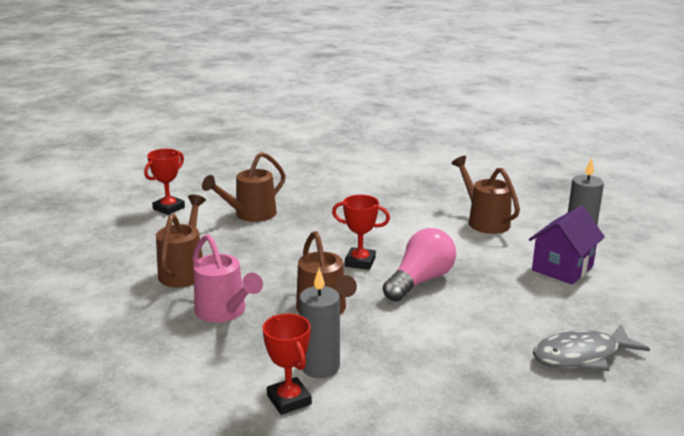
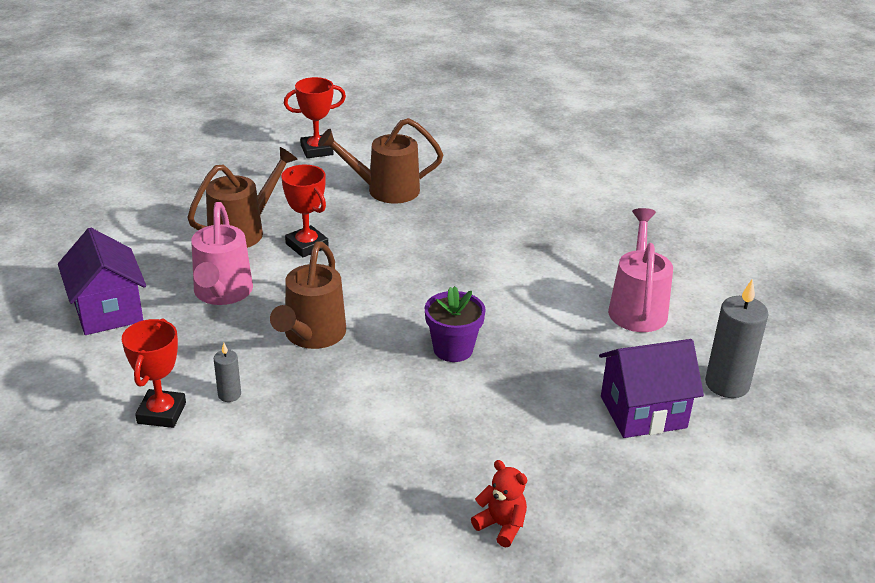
camera: 35 degrees right, 10 degrees up
(151, 358) = (108, 311): none -> purple house
(320, 367) = (229, 395): grey candle -> grey candle, size x0.51
(360, 262) = (421, 297): red trophy -> red trophy (307, 245)
(420, 281) = (453, 349): pink light bulb -> purple flower pot
(484, 221) = (637, 307): brown watering can -> pink watering can
(581, 356) = (501, 526): grey fish -> red teddy bear

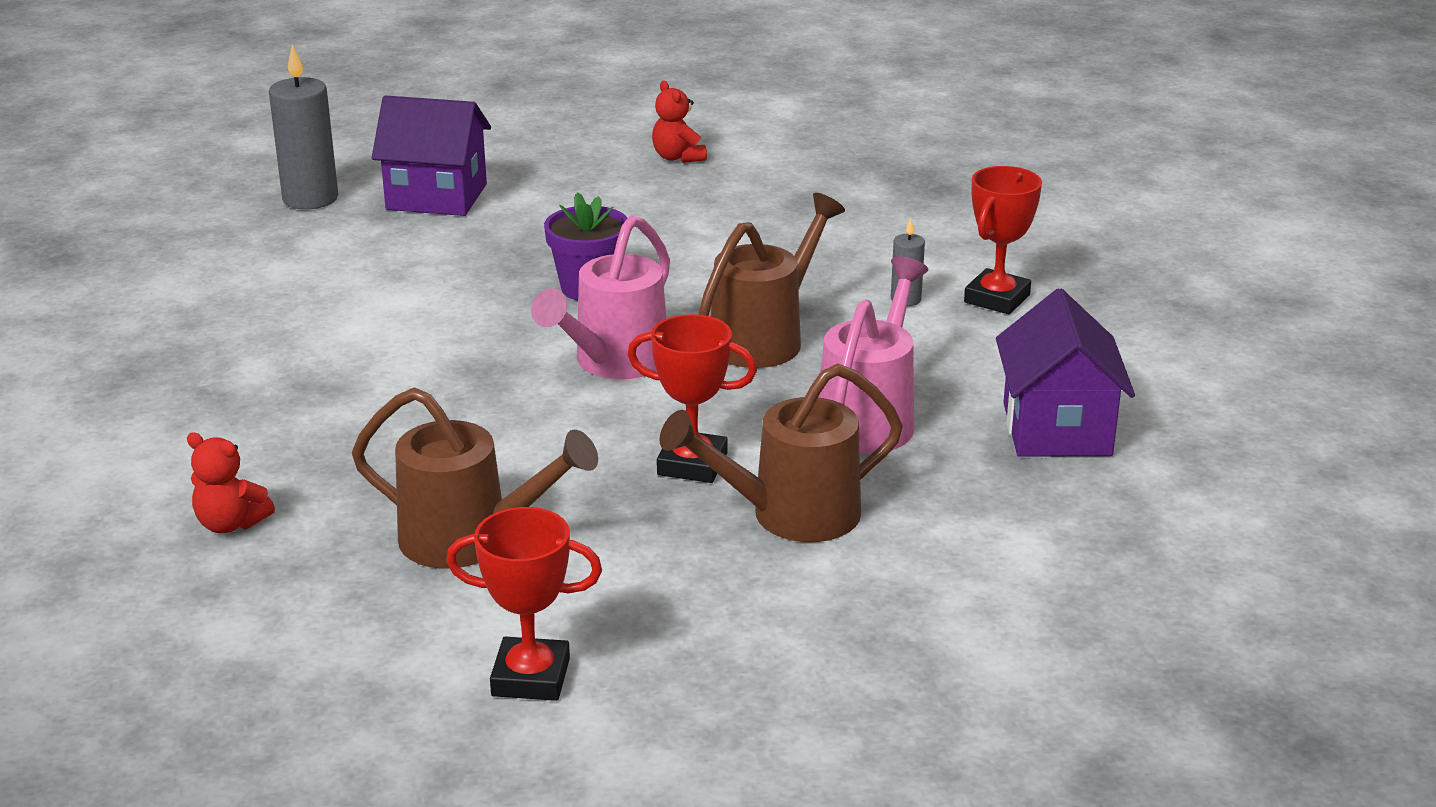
camera: 155 degrees left, 5 degrees down
(307, 245) = (692, 464): red trophy -> red trophy turned 60 degrees counterclockwise
(494, 175) = (231, 524): none -> red teddy bear
(637, 307) = (295, 282): pink watering can -> pink watering can (613, 363)

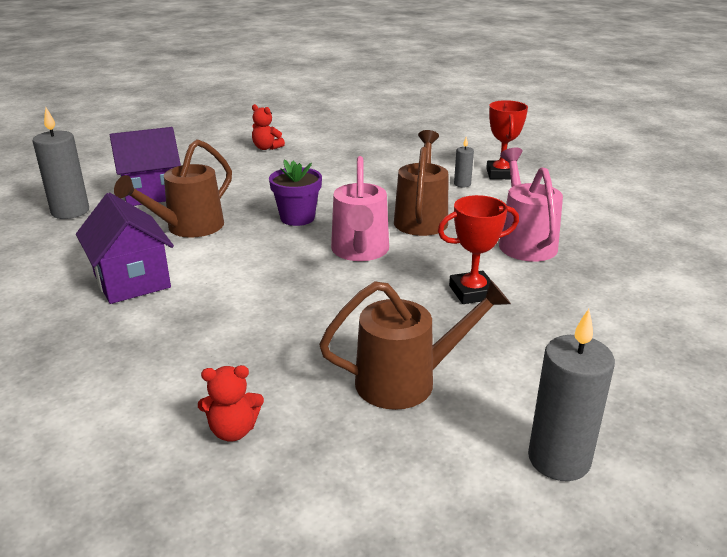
camera: 30 degrees left, 0 degrees up
(531, 677) = (559, 459): red trophy -> grey candle
(790, 515) = (557, 303): brown watering can -> brown watering can (188, 228)
(1057, 429) = (610, 223): purple house -> purple house (132, 281)

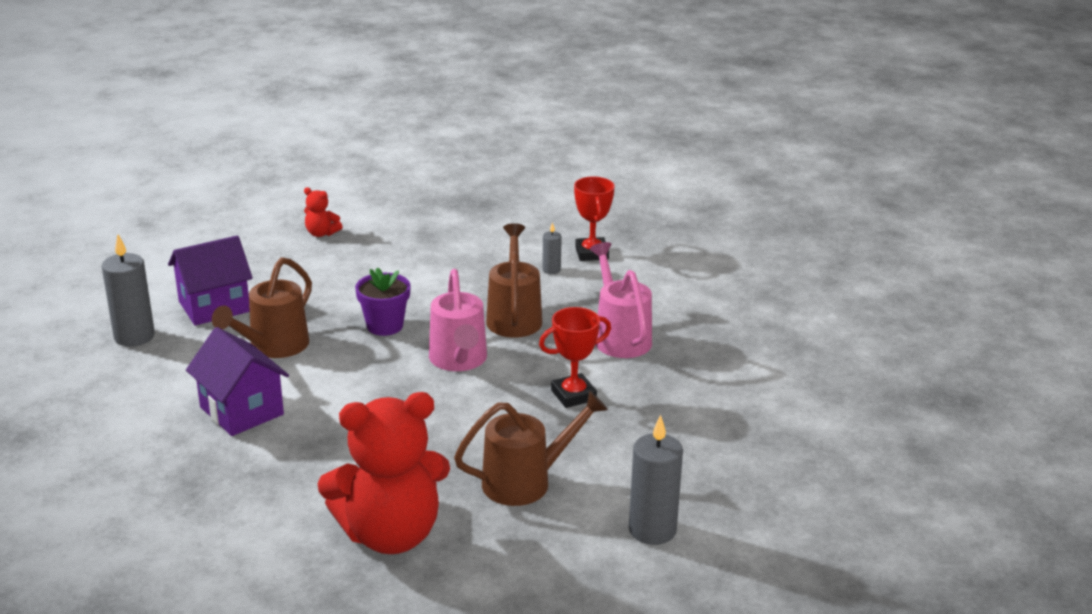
camera: 10 degrees left, 0 degrees up
(233, 430) = (390, 534): red teddy bear -> red teddy bear, size x2.48

